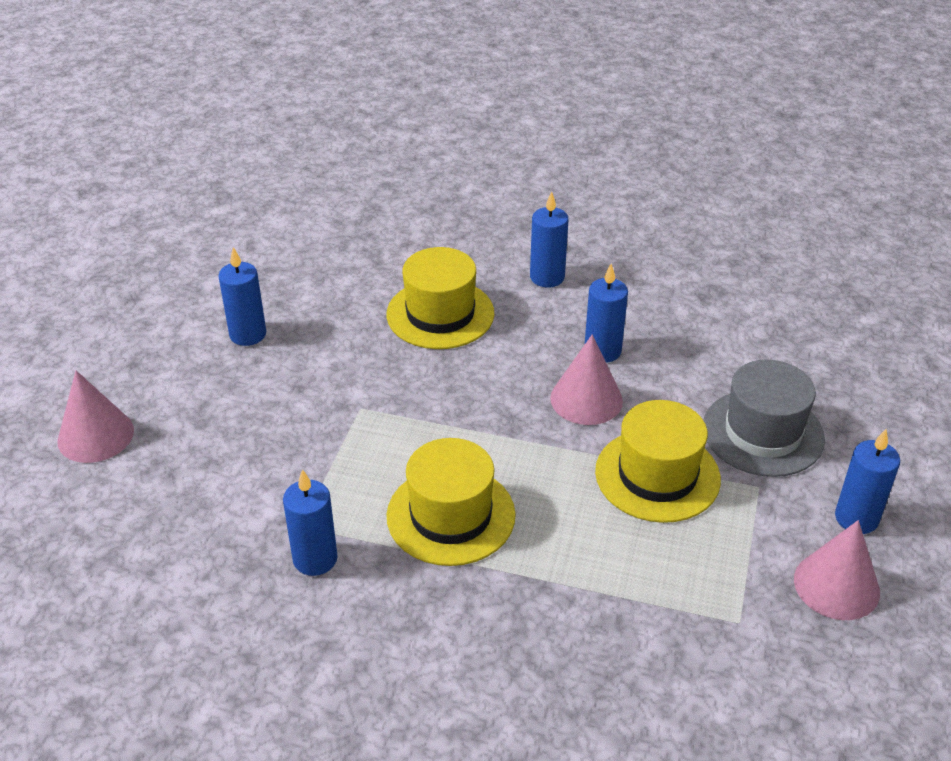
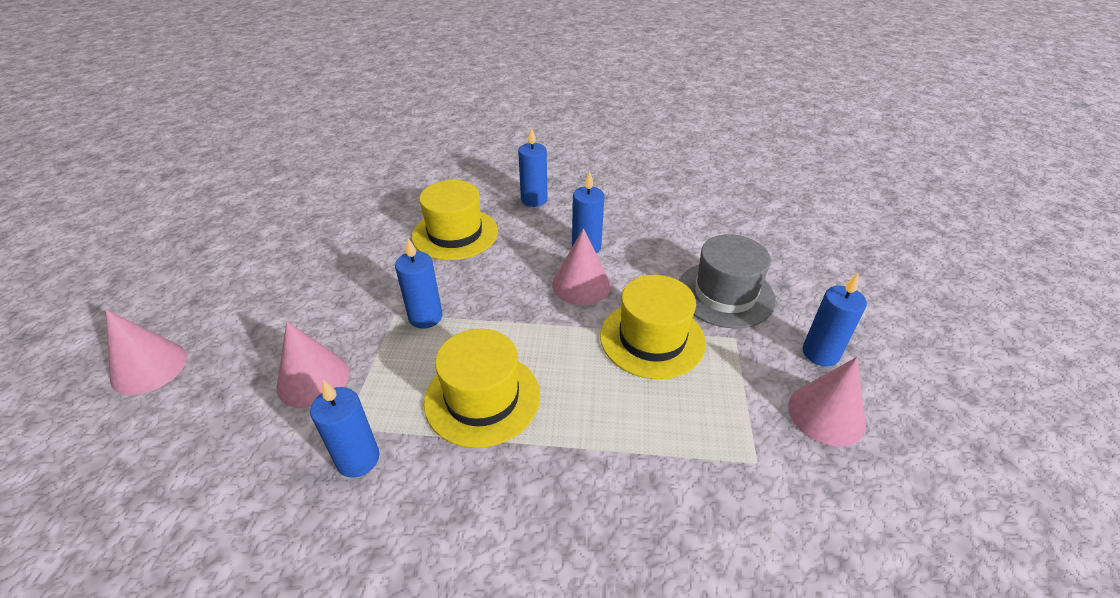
camera: 10 degrees left, 0 degrees up
(248, 334) = (296, 266): blue candle -> blue candle (425, 317)
(269, 471) = (313, 379): none -> pink cone

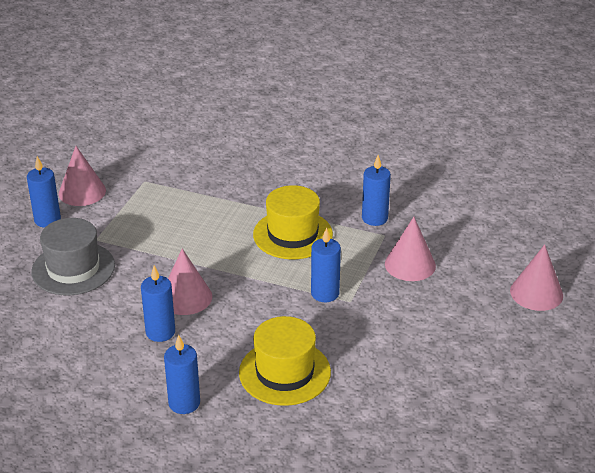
camera: 165 degrees left, 5 degrees down
(652, 339) = (156, 248): yellow hat -> none

